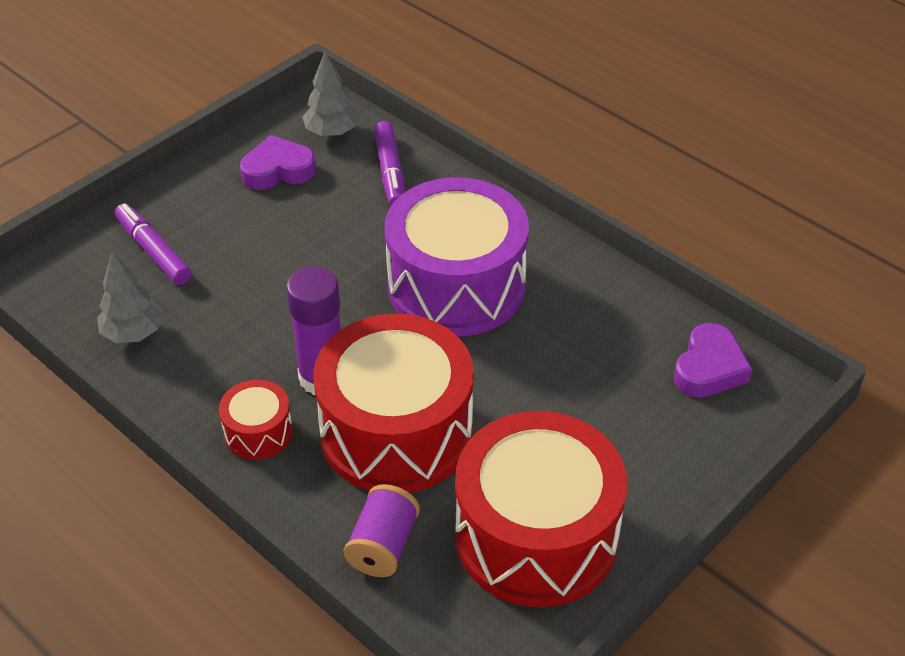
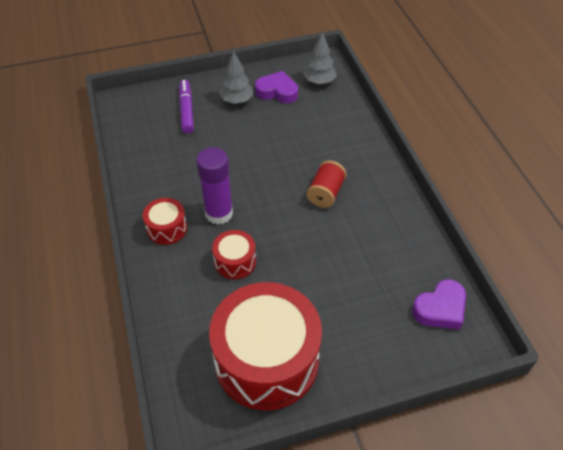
camera: 30 degrees right, 5 degrees up
(133, 333) = (147, 149): grey tree -> grey tree (237, 100)
(383, 546) = (182, 322): purple spool -> none
(390, 172) = (335, 115): purple marker -> none
(396, 432) = (235, 261): red drum -> red drum, size x0.45
(456, 285) = (325, 193): purple drum -> red spool

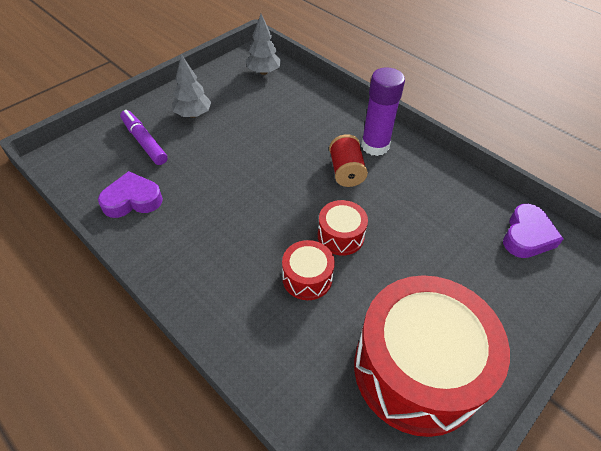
camera: 30 degrees left, 0 degrees up
(167, 228) = (206, 275): red drum -> red drum (340, 236)
(219, 213) = (254, 234): purple glue stick -> purple glue stick (375, 146)
(277, 91) = (229, 93): purple heart -> purple heart (132, 200)

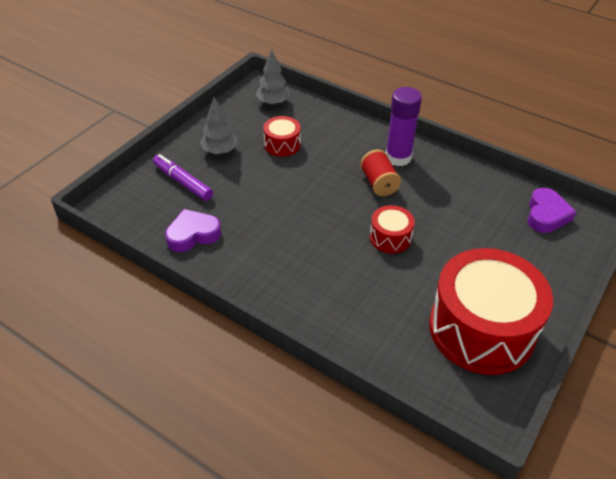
camera: 10 degrees left, 5 degrees down
(307, 278) = (372, 275): red drum -> red drum (282, 144)

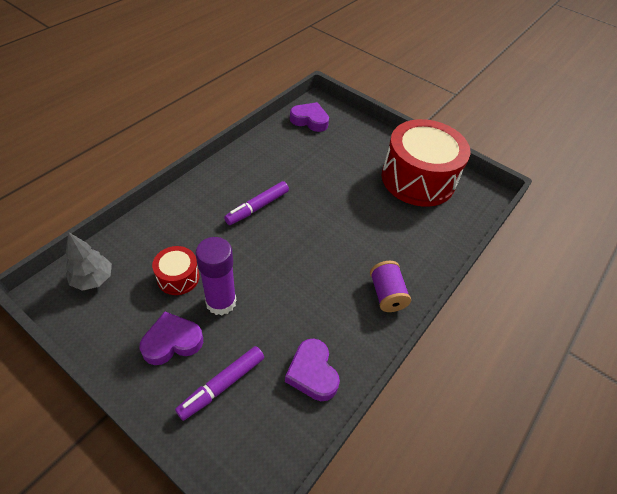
camera: 90 degrees left, 5 degrees up
(220, 151) = (172, 342): grey tree -> purple heart
(283, 289) = (386, 294): none -> purple spool
(378, 183) = (257, 207): red spool -> purple marker
(390, 237) = (327, 211): red drum -> none
(398, 157) = (224, 188): purple glue stick -> purple glue stick (221, 302)

